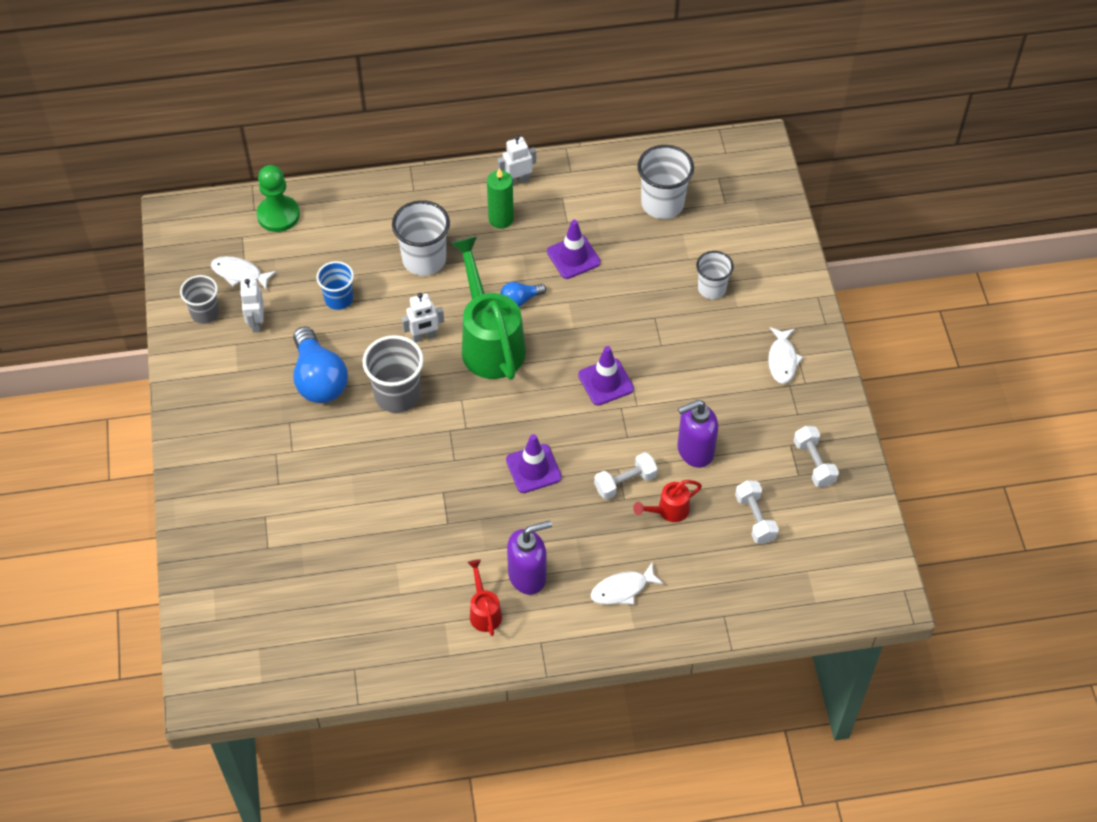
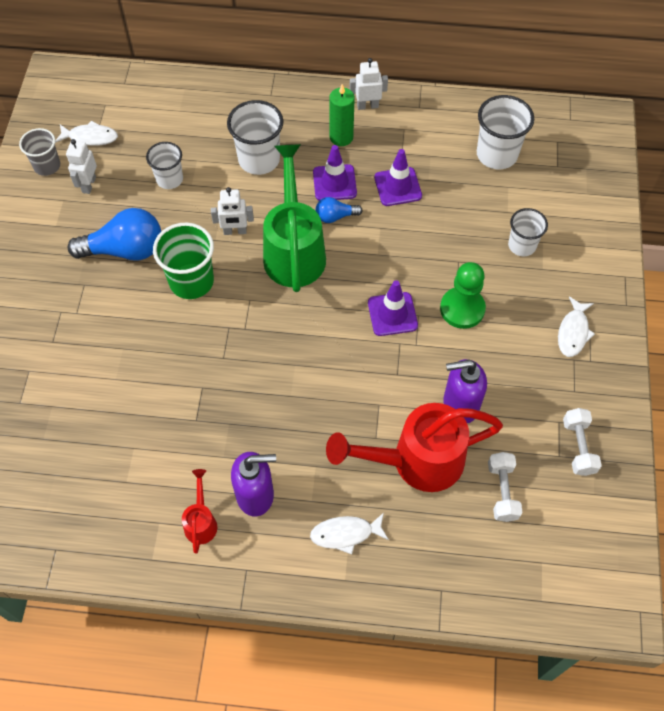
camera: 15 degrees right, 5 degrees up
(239, 274) = (90, 137): white fish -> white fish turned 150 degrees clockwise
(278, 215) = (143, 92): green pawn -> green pawn (462, 309)
(319, 379) = (125, 250): blue light bulb -> blue light bulb turned 90 degrees counterclockwise
(339, 299) = (169, 179): blue cup -> white cup
(397, 395) = (191, 281): grey cup -> green cup
(533, 469) = (296, 385): purple traffic cone -> purple traffic cone (334, 183)
(625, 482) = (381, 421): white dumbbell -> none
(668, 511) = (416, 461): red watering can -> red watering can, size x2.18

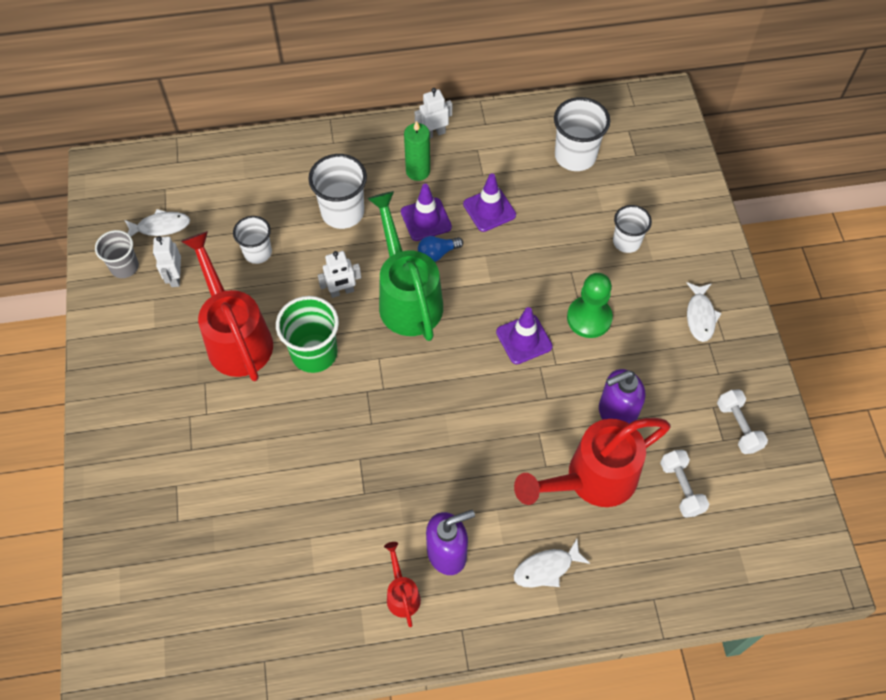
camera: 15 degrees left, 0 degrees up
(125, 250) = (236, 336): blue light bulb -> red watering can

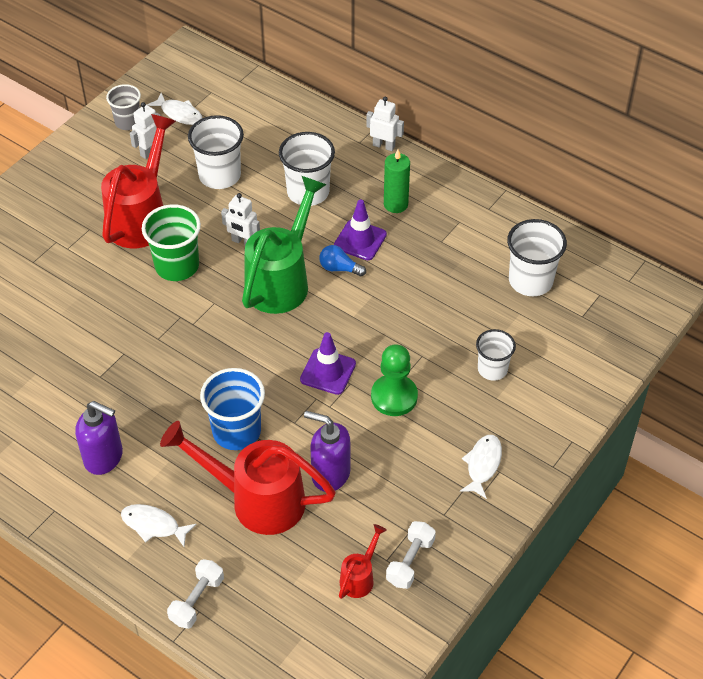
camera: 45 degrees right, 10 degrees down
(257, 252) = (220, 175): white cup -> white cup, size x1.56
(402, 593) = (46, 455): red watering can -> red watering can (360, 577)
(434, 133) = (440, 187): white robot -> white robot (384, 146)
(489, 209) = (415, 268): purple traffic cone -> none
(516, 442) = (236, 431): none -> blue cup
(681, 488) = (312, 562): white dumbbell -> white dumbbell (197, 600)
(700, 316) = (482, 465): white fish -> white fish turned 150 degrees clockwise

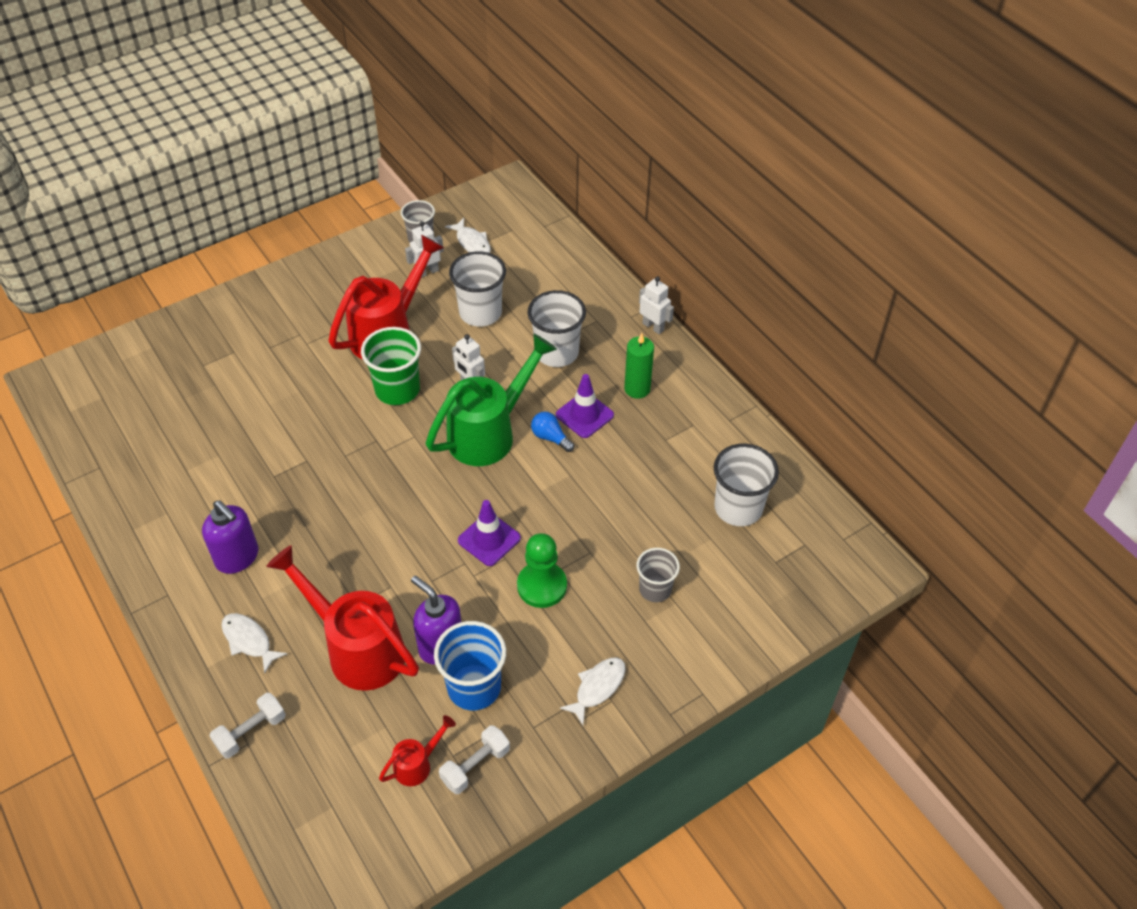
camera: 20 degrees right, 0 degrees up
(236, 431) = (372, 572): blue cup -> blue cup (474, 687)
(492, 369) = (655, 589): white cup -> grey cup

